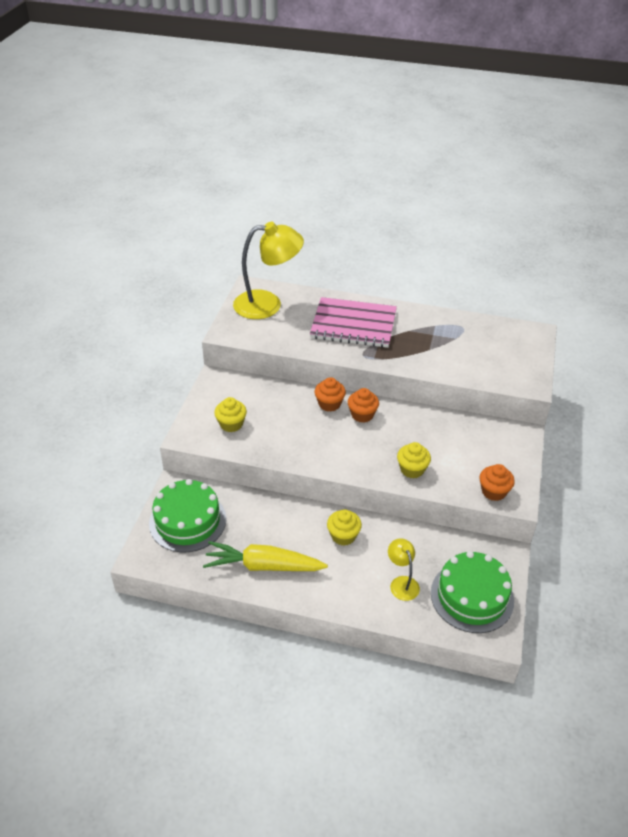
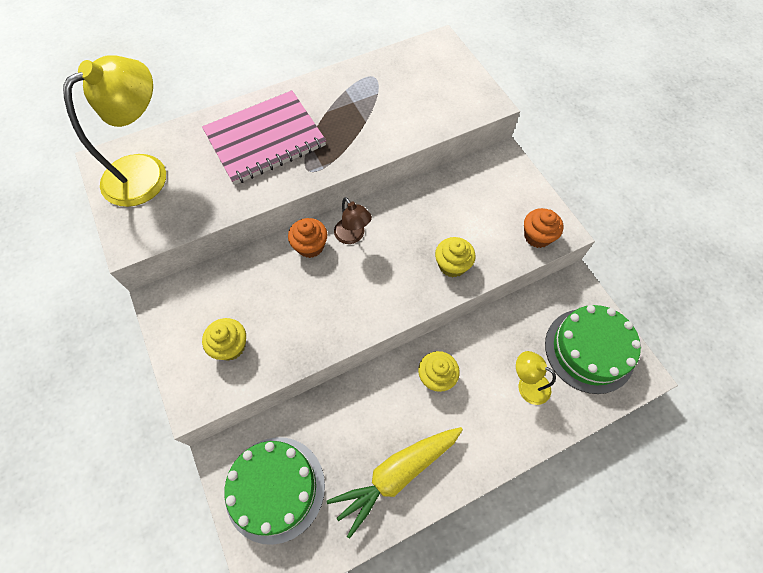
camera: 40 degrees left, 20 degrees up
(362, 415) = (353, 236): orange cupcake -> brown lamp

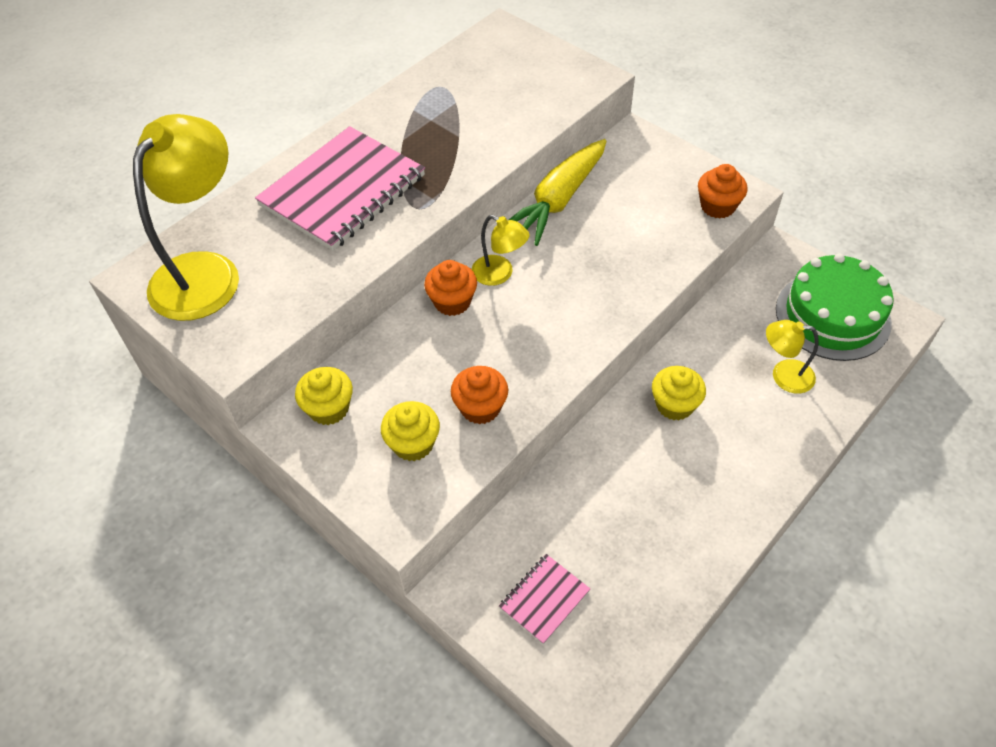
camera: 20 degrees left, 10 degrees down
(275, 488) = (544, 599): green cake -> pink notebook
(288, 336) = (480, 407): none -> orange cupcake
(353, 236) = (499, 274): brown lamp -> yellow lamp
(396, 475) = (684, 526): yellow carrot -> yellow carrot (558, 201)
(452, 265) = (637, 267): yellow cupcake -> yellow cupcake (329, 408)

